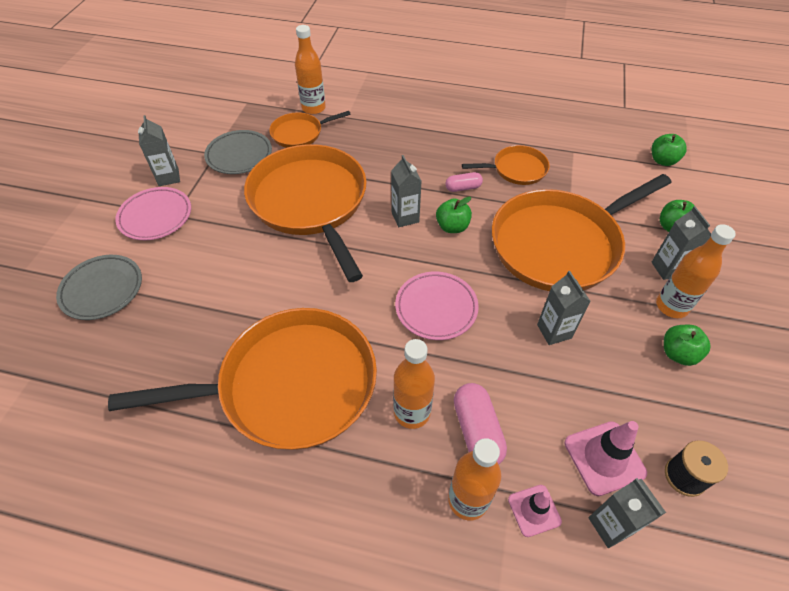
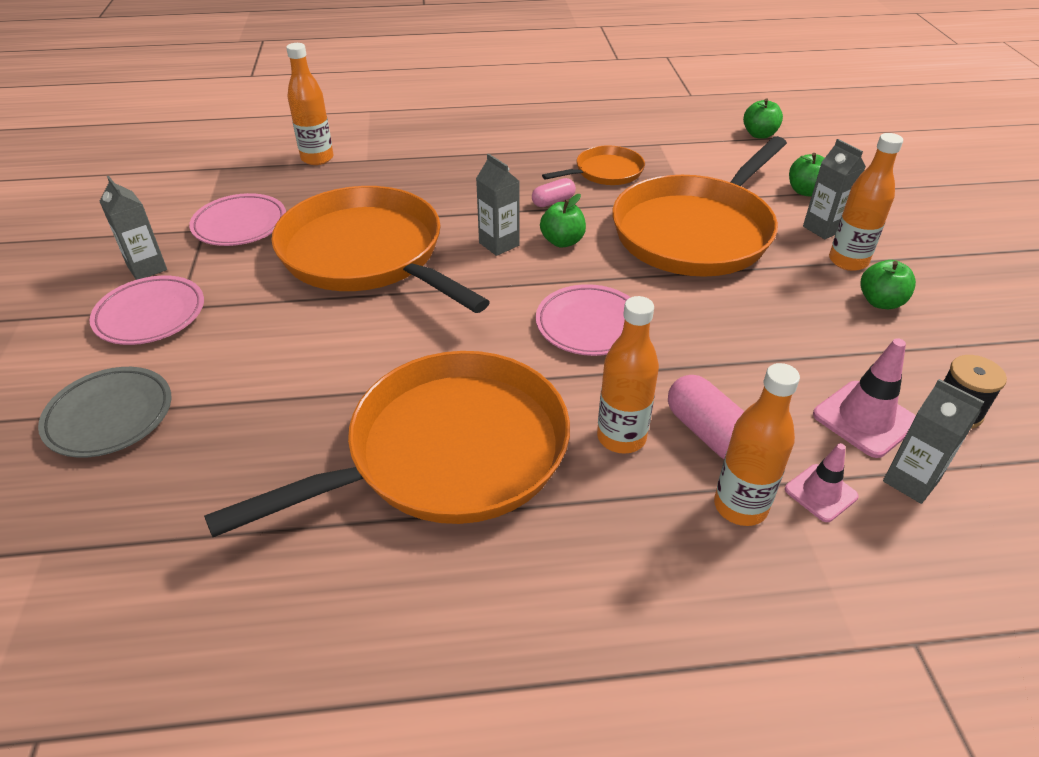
camera: 20 degrees left, 10 degrees down
(239, 155) = (240, 225): grey plate -> pink plate
(300, 133) = (312, 187): orange pan -> none
(554, 331) = (738, 314): grey carton -> none

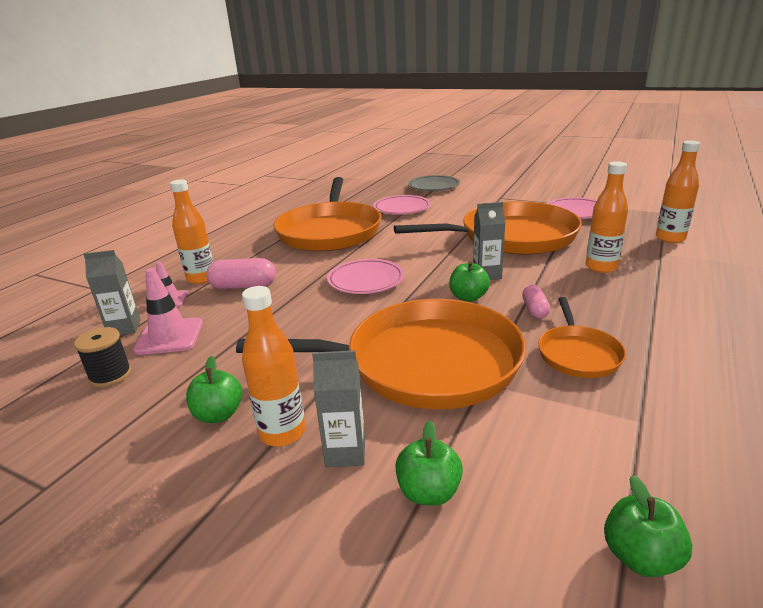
camera: 125 degrees right, 15 degrees down
(147, 268) = (544, 194): grey carton -> none
(150, 315) = (499, 193): pink plate -> pink plate (402, 208)
(621, 437) = (278, 265): orange bottle -> orange bottle (601, 267)
(696, 231) = (423, 363): orange pan -> orange pan turned 105 degrees clockwise

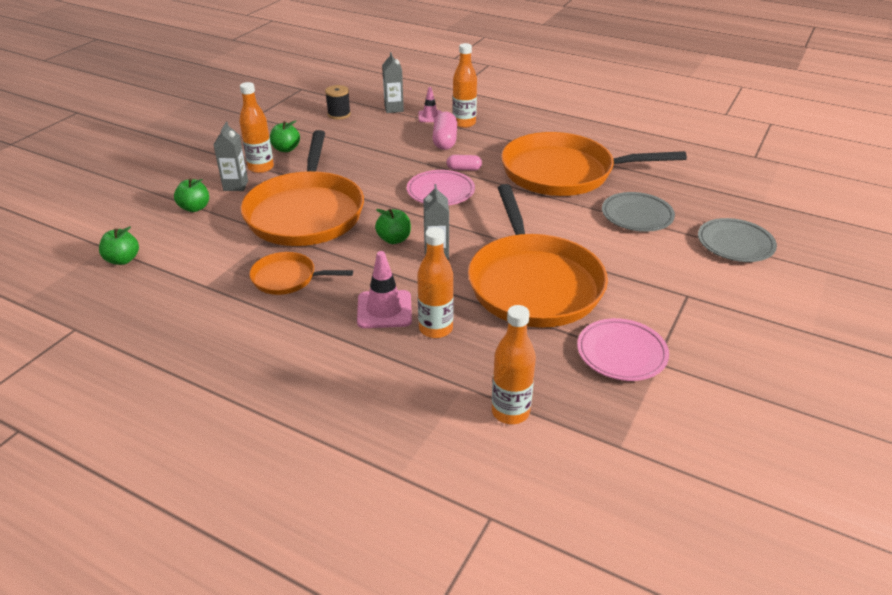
camera: 90 degrees right, 10 degrees up
(169, 336) = (377, 124): pink traffic cone -> pink traffic cone (384, 309)
(402, 208) = (637, 216): pink plate -> grey plate
(534, 310) = (360, 270): pink capsule -> pink capsule (464, 169)

